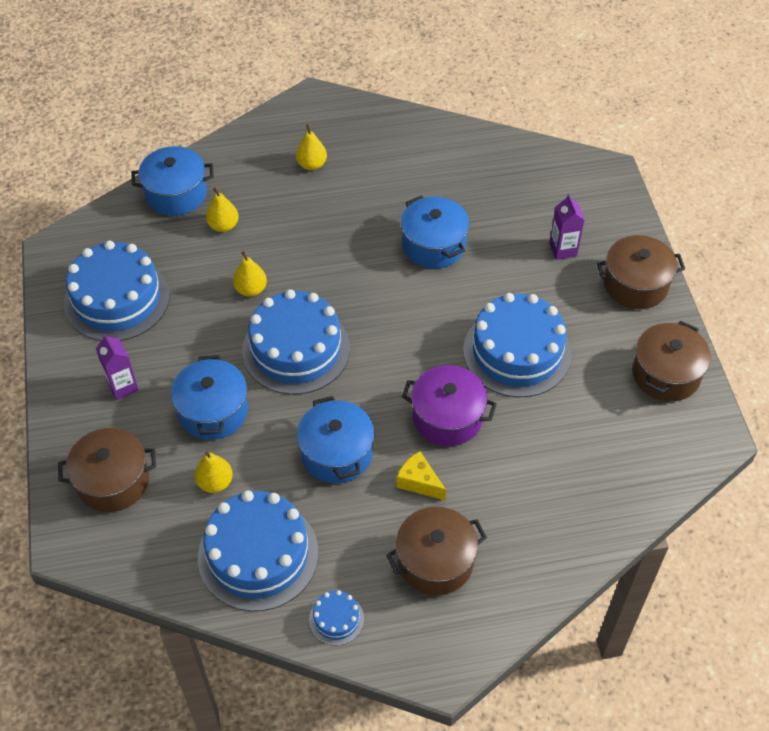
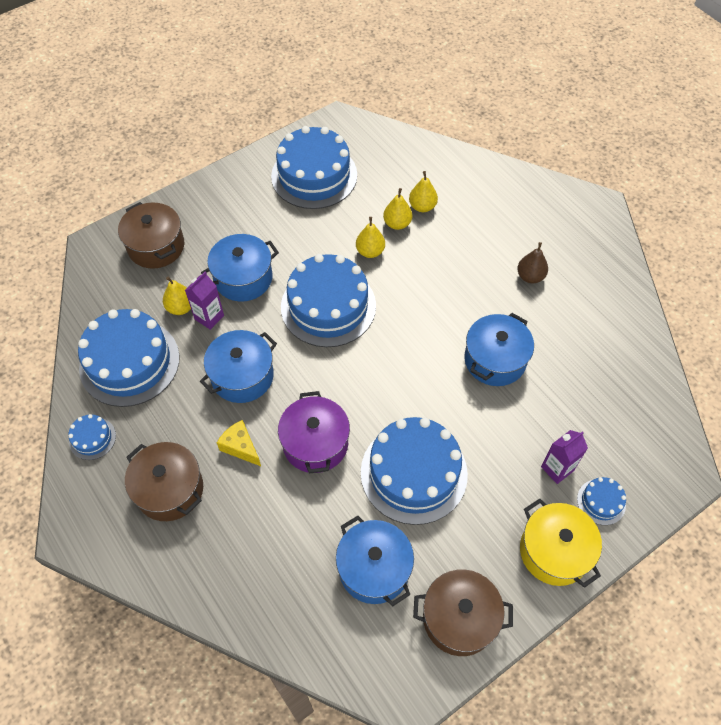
camera: 65 degrees right, 5 degrees up
(123, 386) = (239, 214): purple carton -> purple carton (209, 317)
(176, 194) = (435, 164): blue pot -> blue pot (374, 568)
(312, 164) = (525, 236): yellow pear -> yellow pear (397, 223)
(360, 181) = (530, 276): none -> brown pear
(419, 482) = (241, 447): yellow cheese -> yellow cheese turned 60 degrees counterclockwise
(606, 234) = (601, 502): none -> blue cake
(635, 284) = (554, 551): brown pot -> yellow pot

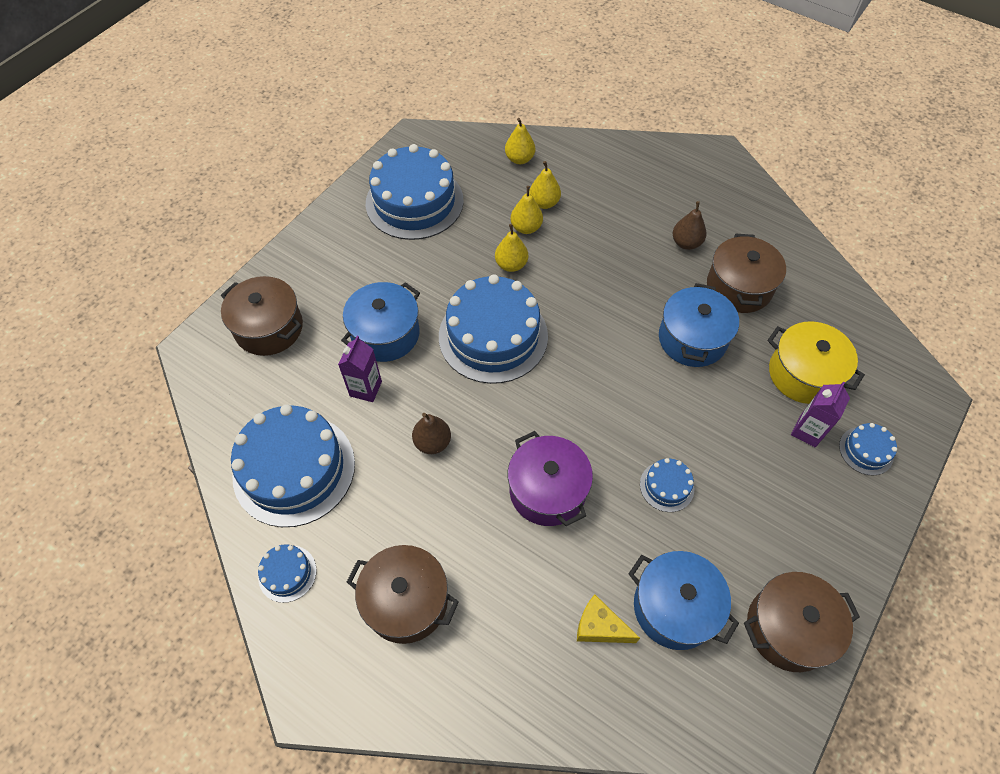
camera: 20 degrees left, 0 degrees up
(181, 307) = (328, 388): yellow pear -> yellow pear (519, 159)
(241, 447) = (466, 523): yellow cheese -> yellow cheese (599, 627)
(242, 376) = (432, 442): blue pot -> brown pear
(414, 473) = (667, 486): blue cake -> blue cake, size x0.44
(554, 551) = (847, 519): yellow pot -> yellow pot (803, 374)
(558, 328) = (739, 287): none -> brown pot

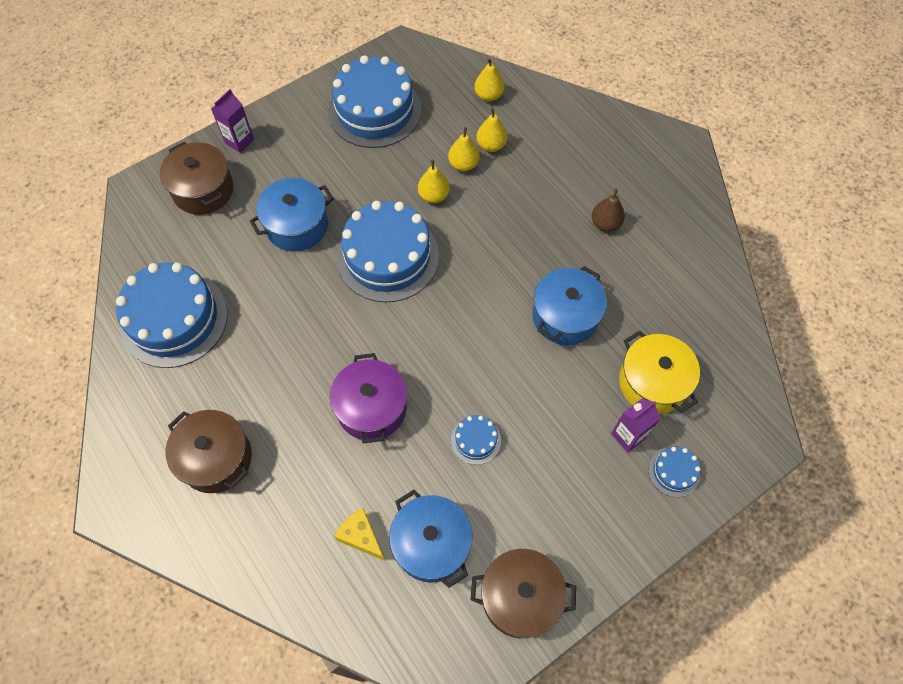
camera: 20 degrees right, 5 degrees up
(287, 573) = (134, 402): blue cake -> none
(365, 389) = (260, 269): purple carton -> purple carton (239, 141)
(432, 442) = (294, 334): brown pear -> none
(739, 287) = (634, 281): brown pot -> none

